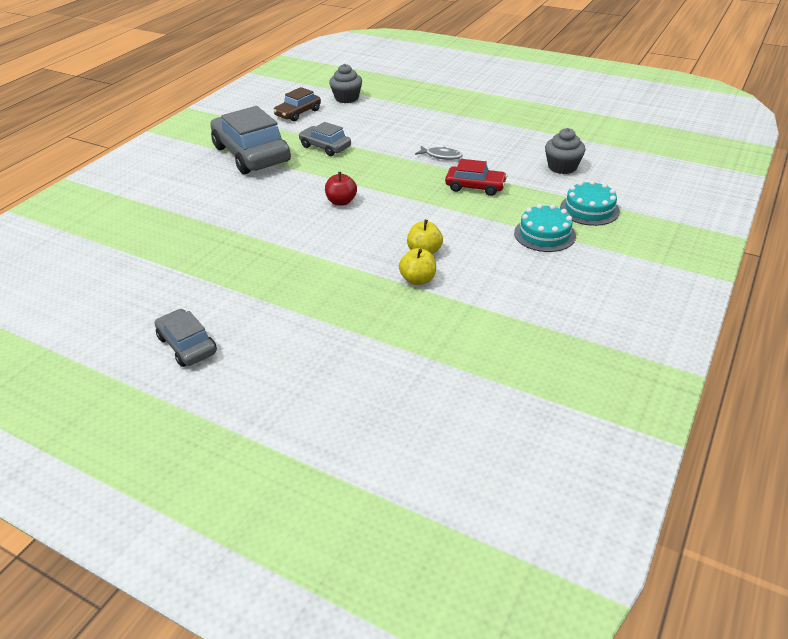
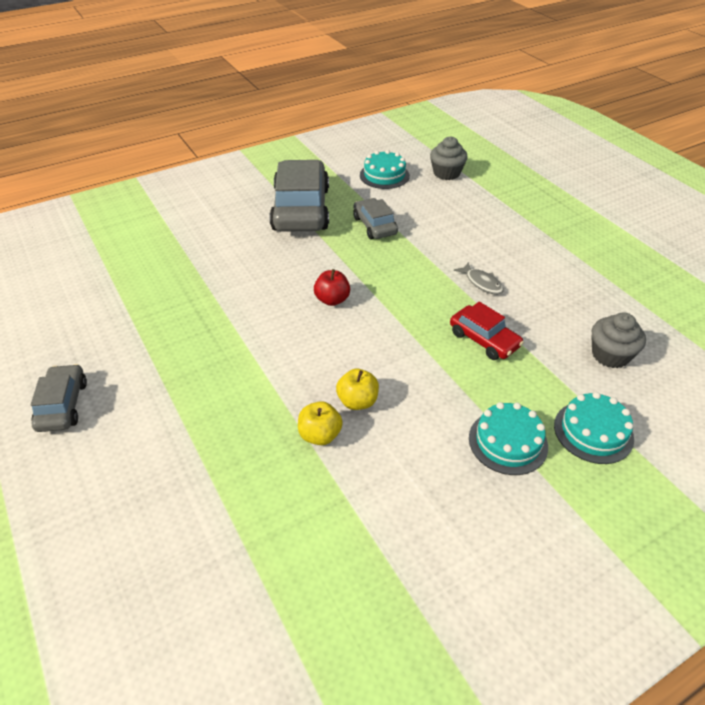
camera: 30 degrees right, 5 degrees up
(298, 113) = (384, 175): brown car -> turquoise cake

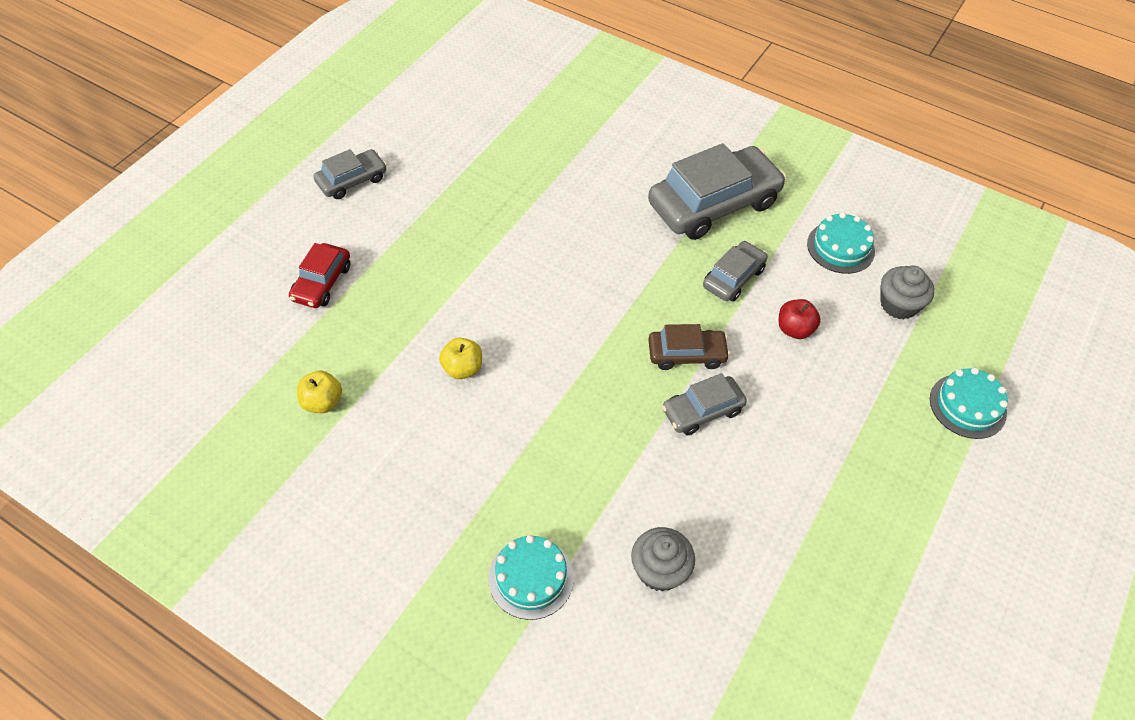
camera: 60 degrees right, 10 degrees up
(320, 435) = (409, 358): yellow apple -> yellow apple (322, 402)
(332, 300) = (585, 293): red apple -> red apple (794, 329)
(427, 271) = (686, 354): none -> brown car
(482, 283) = (702, 411): grey fish -> grey car
(484, 339) = (609, 442): red car -> red car (322, 283)
(508, 442) = (477, 505): turquoise cake -> turquoise cake (967, 406)

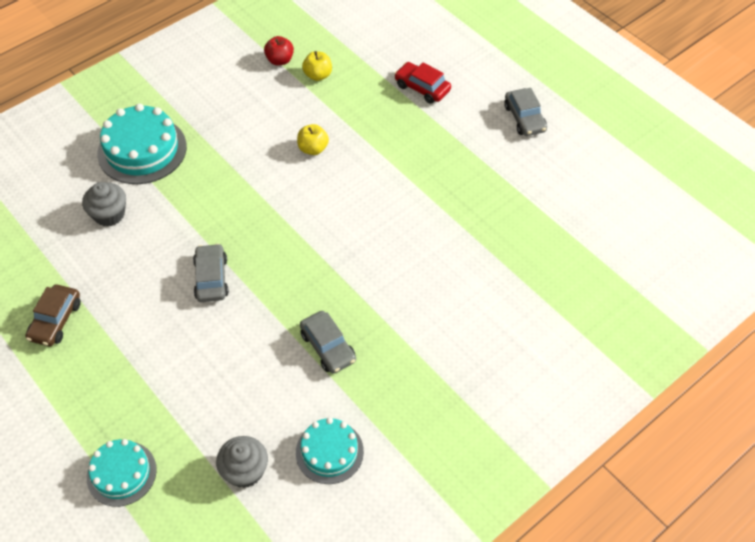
camera: 110 degrees right, 0 degrees up
(531, 578) = (142, 150): turquoise cake -> turquoise cake, size x1.60
(686, 354) = (265, 285): brown car -> brown car (56, 320)
(713, 204) = (420, 363): grey car -> none
(794, 329) = (255, 372): red apple -> red apple (280, 60)

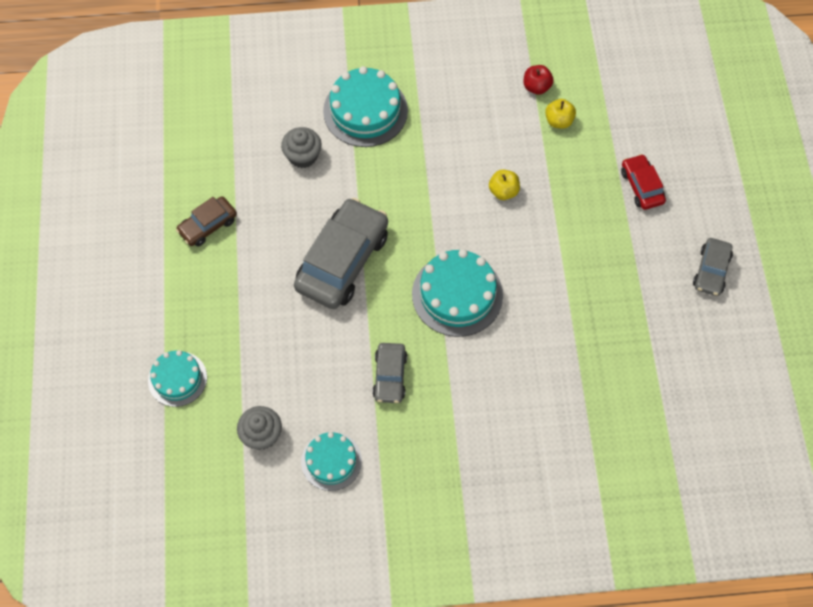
camera: 35 degrees right, 10 degrees up
(211, 278) = (342, 261): grey car -> grey car, size x1.91
(336, 247) = (457, 294): none -> turquoise cake

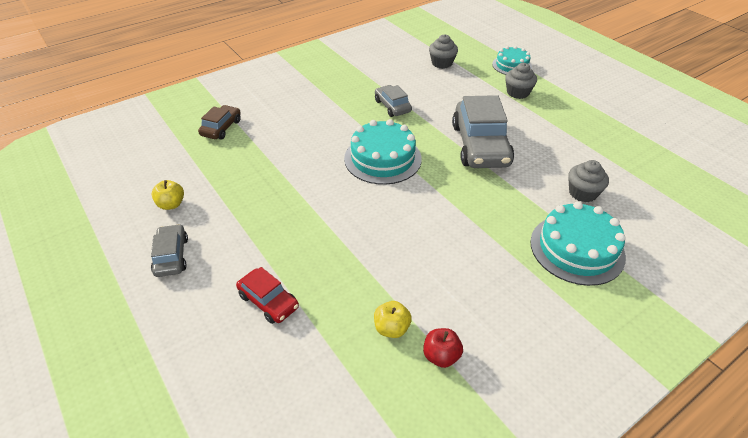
camera: 150 degrees right, 20 degrees down
(208, 225) = (588, 128): brown car -> brown car (221, 128)
(223, 322) = (518, 92): none -> grey cupcake
(331, 461) = (394, 67): turquoise cake -> none
(503, 191) = (399, 238): yellow apple -> yellow apple (171, 204)

